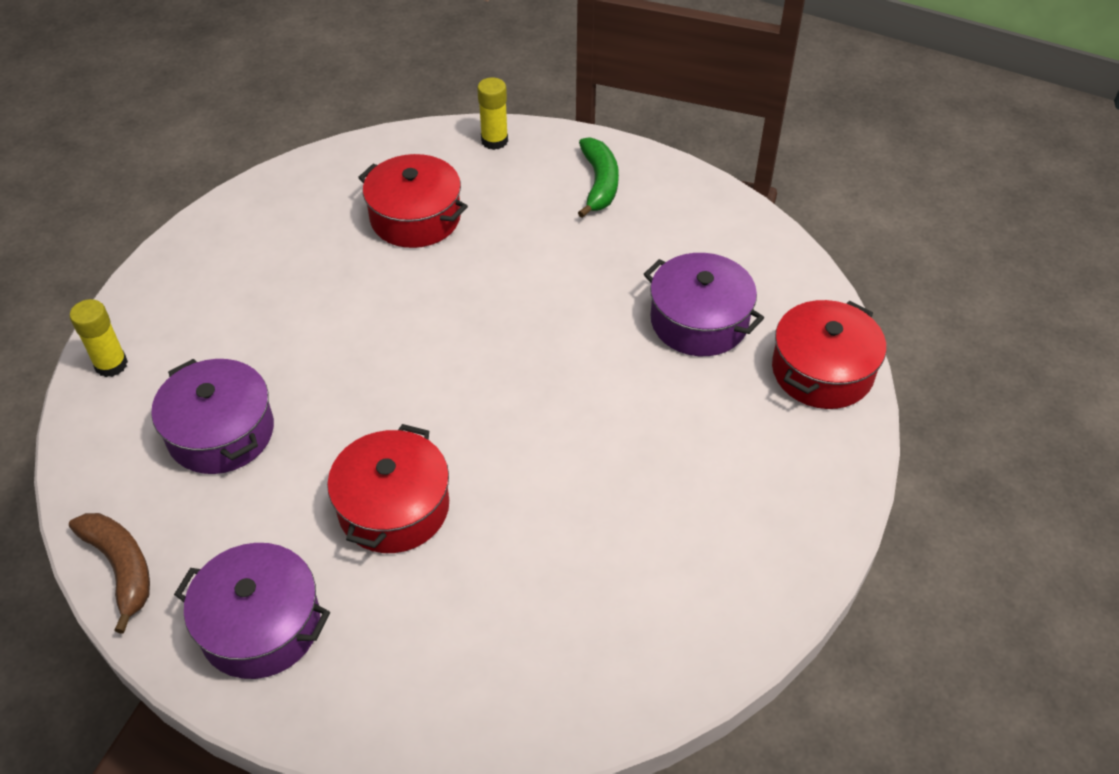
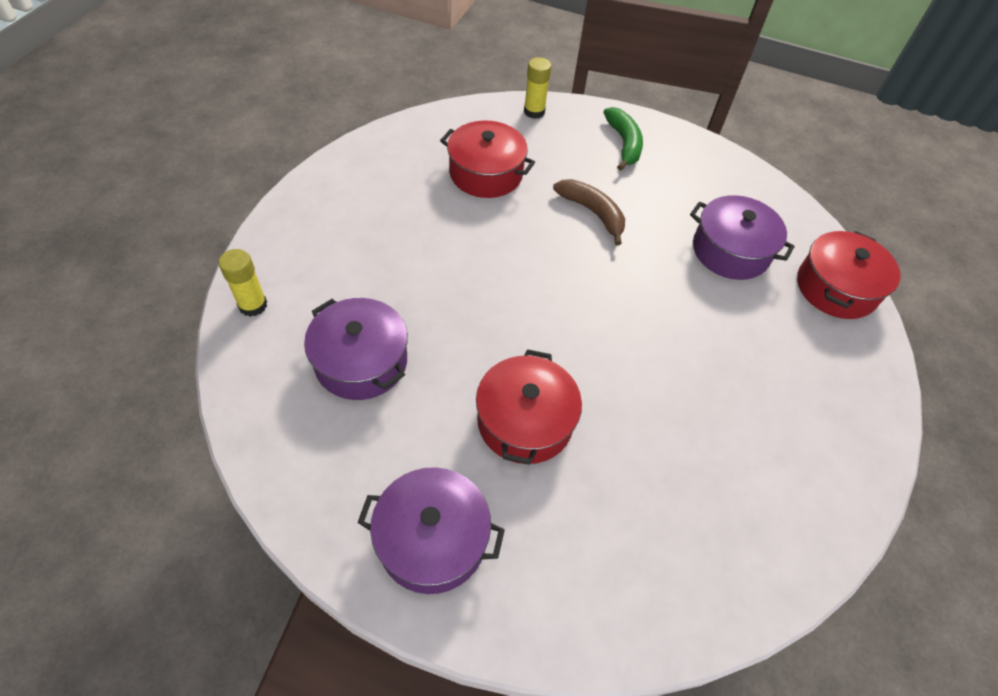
camera: 10 degrees left, 5 degrees up
(121, 568) = (295, 493): brown banana -> brown banana (593, 213)

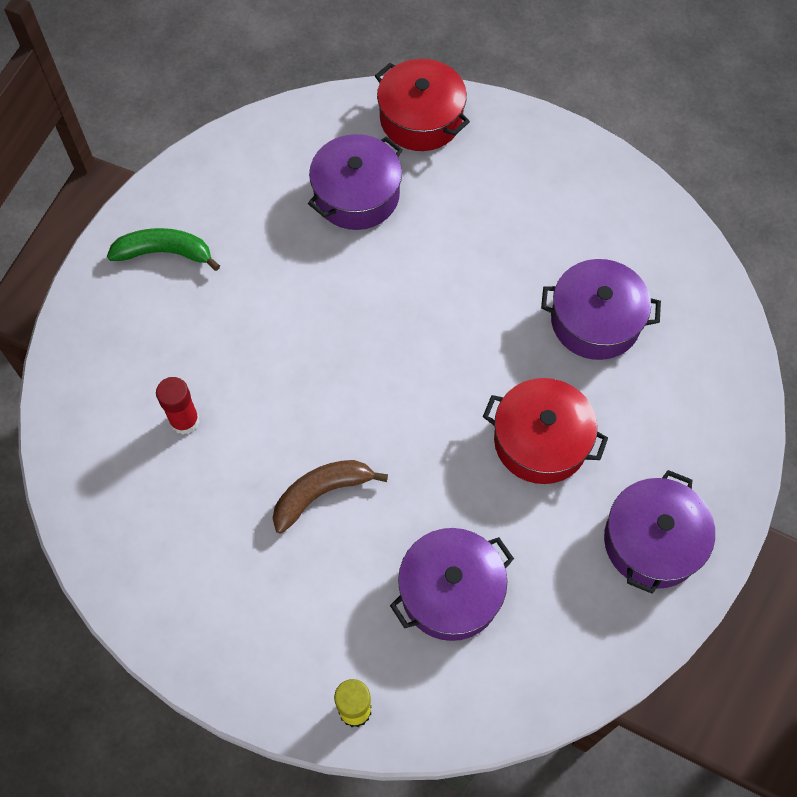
camera: 75 degrees left, 10 degrees up
(486, 173) = (184, 421): red pot -> red glue stick
(534, 112) = (78, 342): yellow glue stick -> none
(593, 213) = (275, 315): brown banana -> brown banana (321, 493)
(676, 461) = (595, 320): none -> purple pot

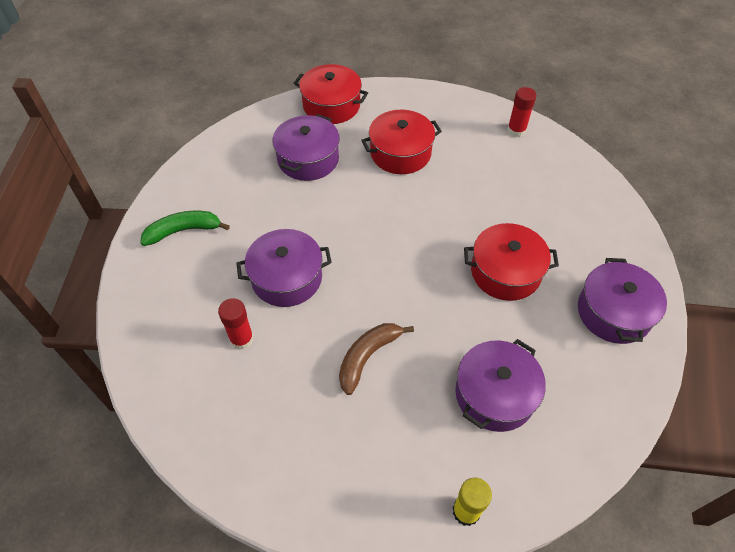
camera: 20 degrees left, 10 degrees down
(483, 223) = (400, 153): none -> red pot
(595, 320) = (502, 189): purple pot -> purple pot (287, 278)
(660, 236) = (516, 130): none -> red glue stick

